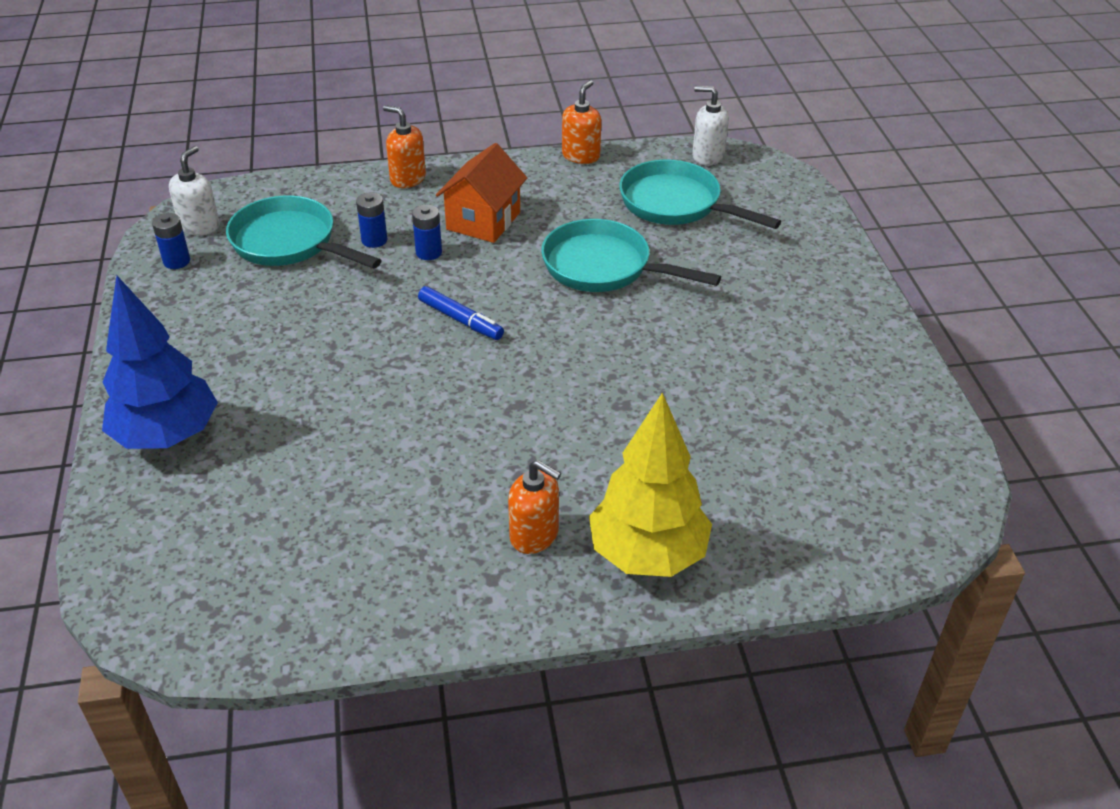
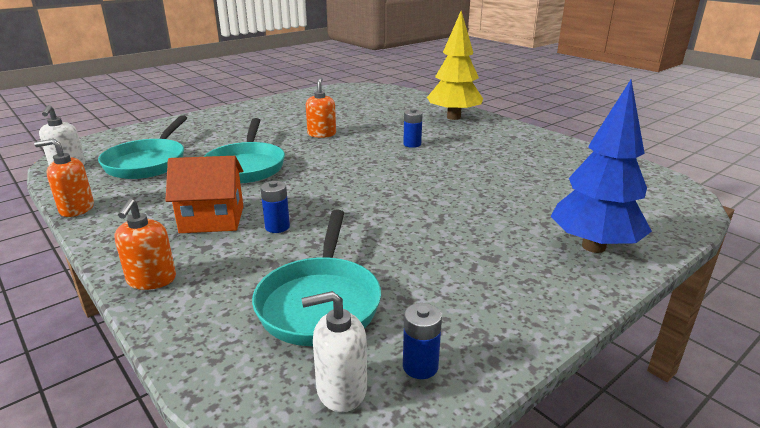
camera: 120 degrees left, 15 degrees down
(374, 240) = (278, 257): blue battery -> blue battery (412, 144)
(460, 320) = (348, 191): blue marker -> none
(534, 535) = (478, 135): orange soap dispenser -> orange soap dispenser (321, 134)

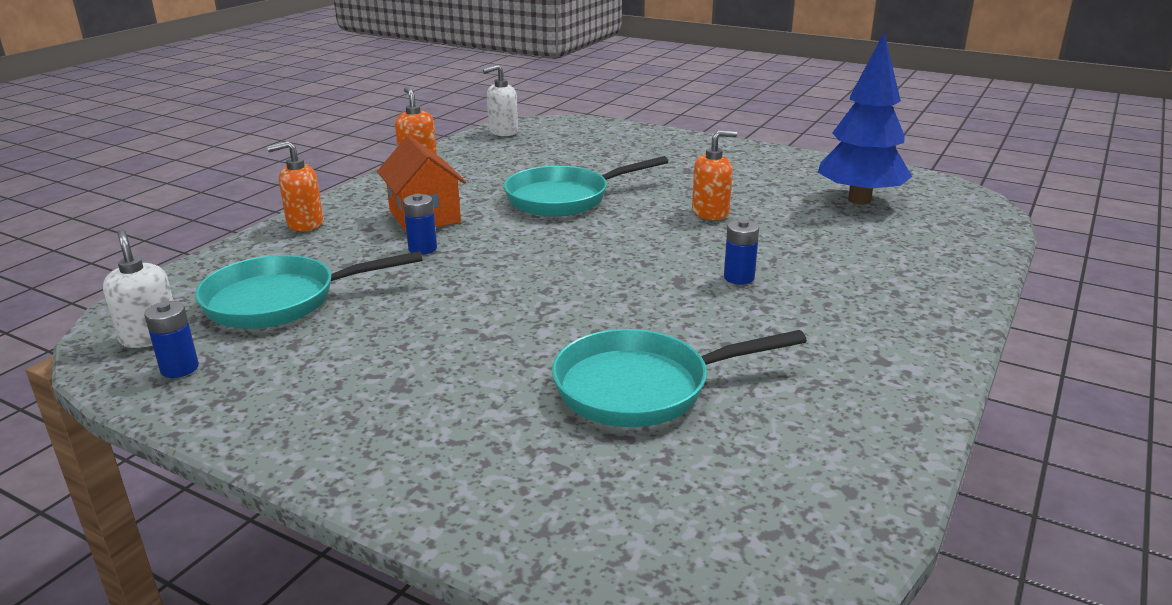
camera: 70 degrees right, 0 degrees up
(148, 162) = (536, 156): turquoise pan -> turquoise pan (642, 387)
(453, 117) = (914, 292): yellow tree -> none
(593, 246) = (463, 469): blue tree -> blue tree (859, 200)

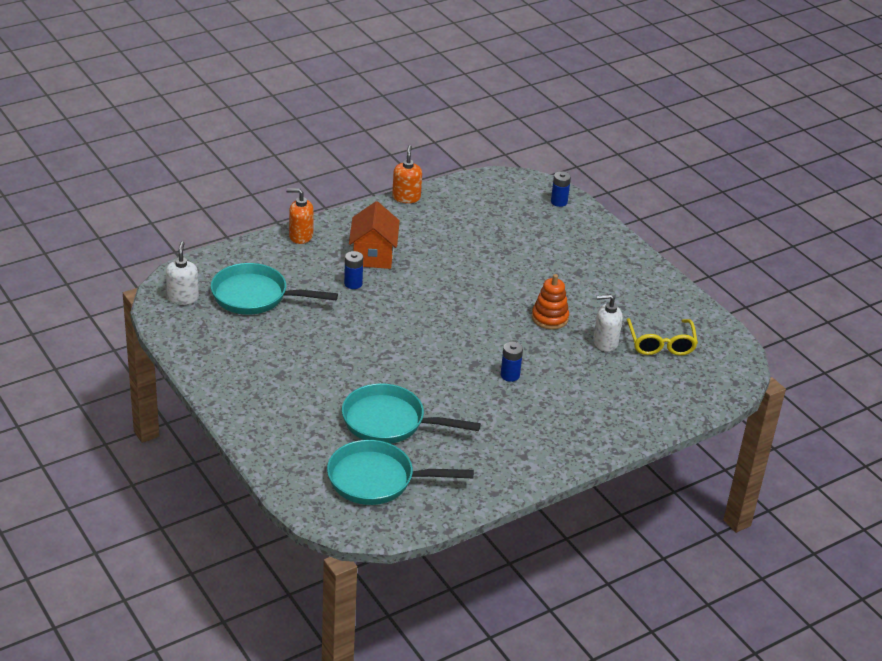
camera: 25 degrees right, 10 degrees up
(179, 368) = (188, 324): blue battery -> blue battery (559, 202)
(503, 132) = (489, 182): white soap dispenser -> white soap dispenser (605, 342)
(564, 198) = (470, 270): turquoise pan -> turquoise pan (377, 480)
(710, 213) = (550, 318): orange soap dispenser -> orange stacking toy
(859, 200) = (661, 344): blue tree -> yellow glasses

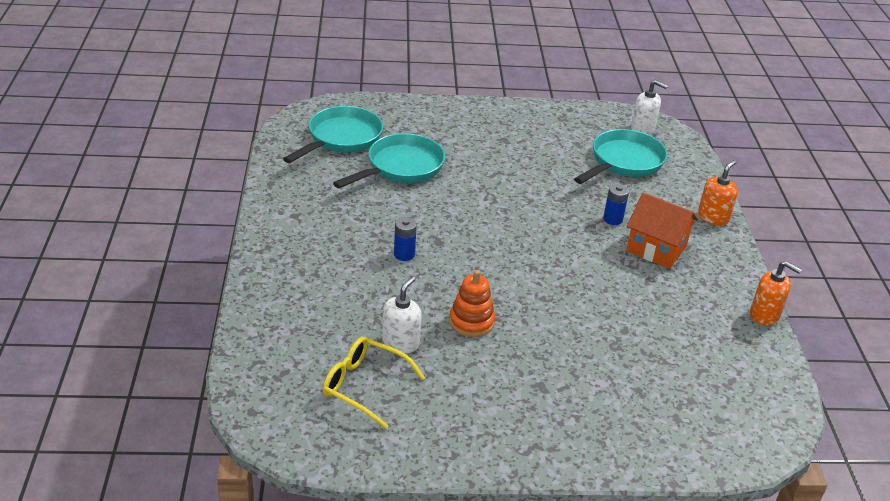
camera: 120 degrees right, 0 degrees up
(559, 202) = (706, 447): blue battery -> none

